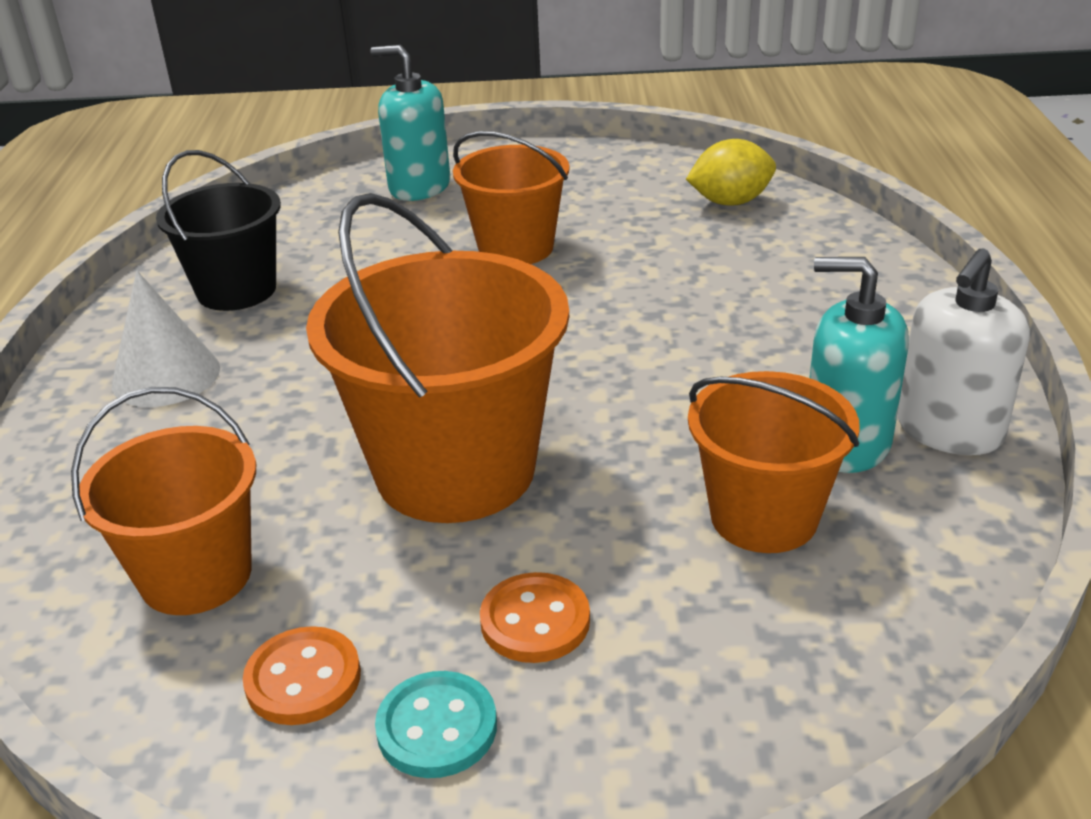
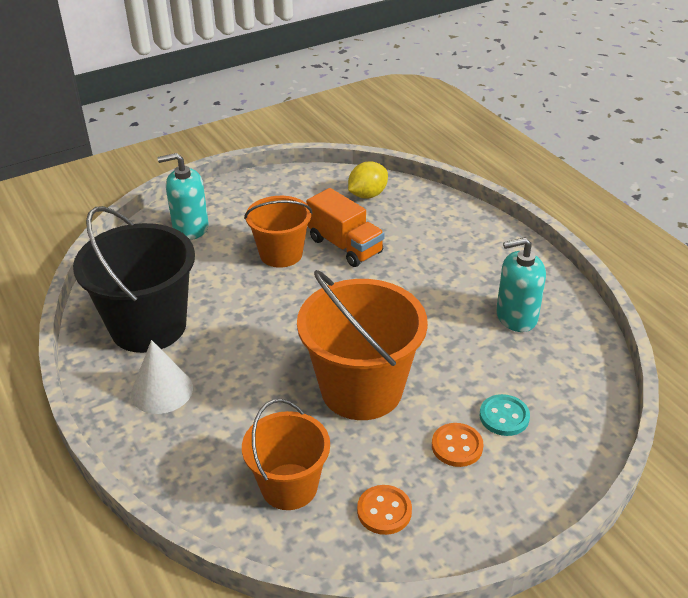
camera: 30 degrees left, 5 degrees up
(237, 290) = (148, 326): black bucket -> black bucket, size x1.61
(437, 727) = (457, 506): turquoise button -> turquoise button (504, 416)
(627, 261) = (345, 246): none -> orange truck
(764, 517) = (509, 364): orange bucket -> none
(949, 430) = (551, 296): white soap dispenser -> none

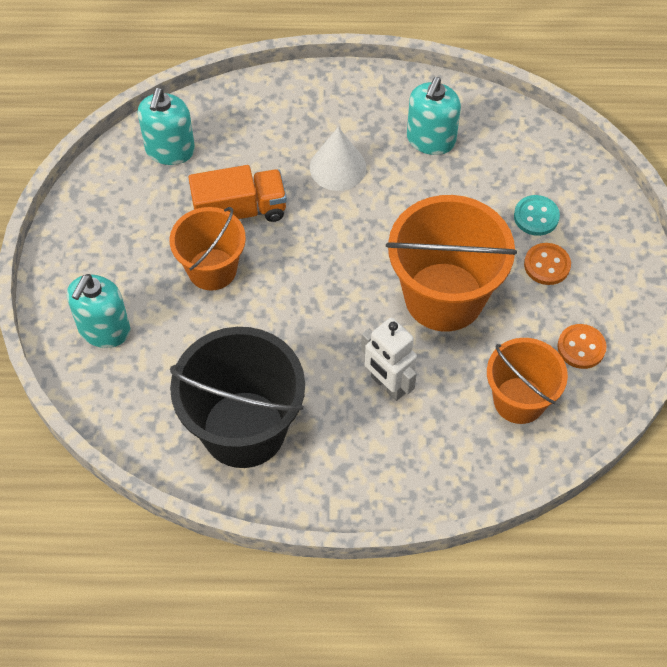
camera: 60 degrees left, 20 degrees up
(162, 390) = (345, 451): white cone -> white cone (338, 167)
(244, 390) = (387, 385): none -> white robot
(367, 195) = (170, 150): yellow lemon -> turquoise soap dispenser

